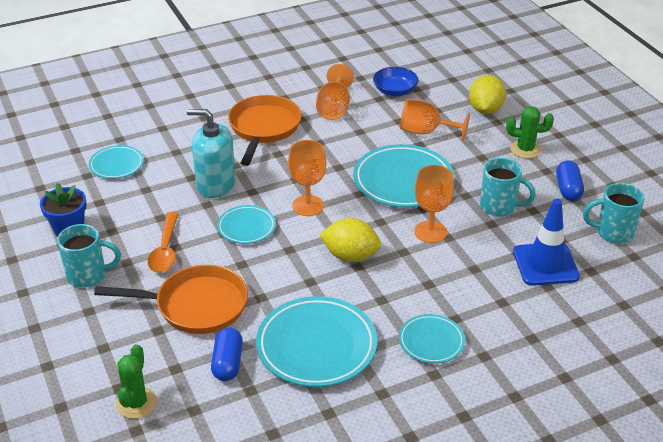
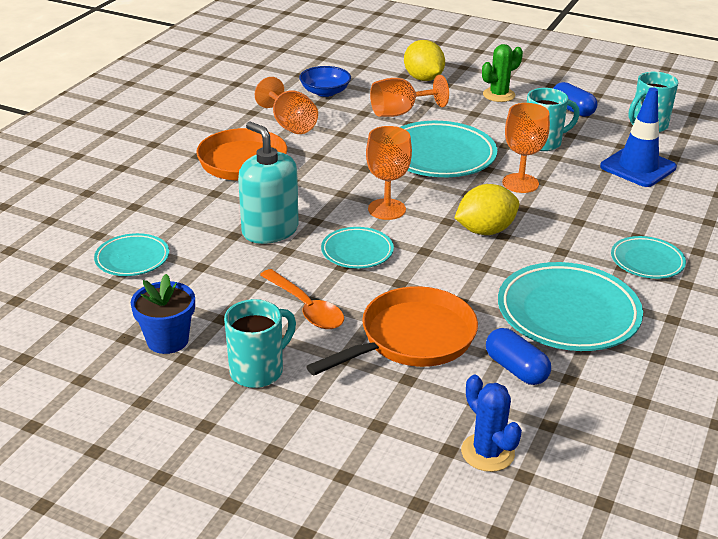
camera: 40 degrees left, 5 degrees down
(136, 403) = (487, 452): green cactus -> blue cactus
(215, 184) = (270, 230): turquoise soap dispenser -> turquoise soap dispenser turned 75 degrees clockwise

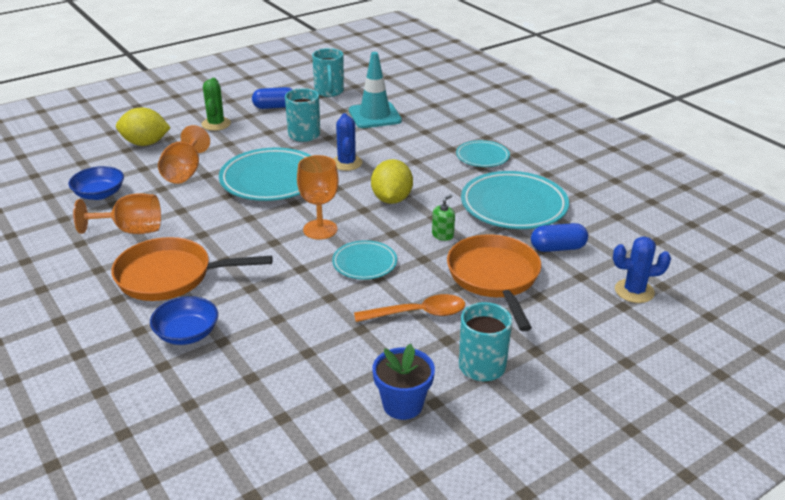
camera: 60 degrees left, 0 degrees up
(132, 259) = (255, 392): turquoise plate -> none
(179, 201) = (187, 333): none -> blue bowl
(270, 230) = (290, 296): turquoise soap dispenser -> none
(454, 282) = (442, 235): none -> green soap dispenser
(520, 183) = (346, 163): orange goblet -> blue cactus
(638, 167) = (375, 116): blue traffic cone -> turquoise traffic cone

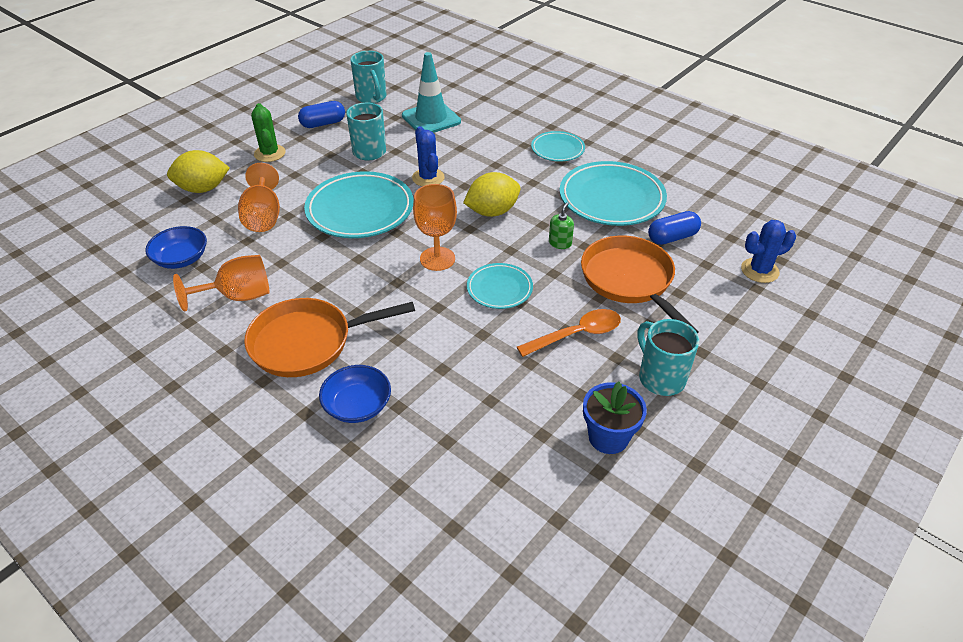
camera: 15 degrees left, 10 degrees up
(391, 199) = (492, 212): yellow lemon -> yellow lemon turned 75 degrees clockwise

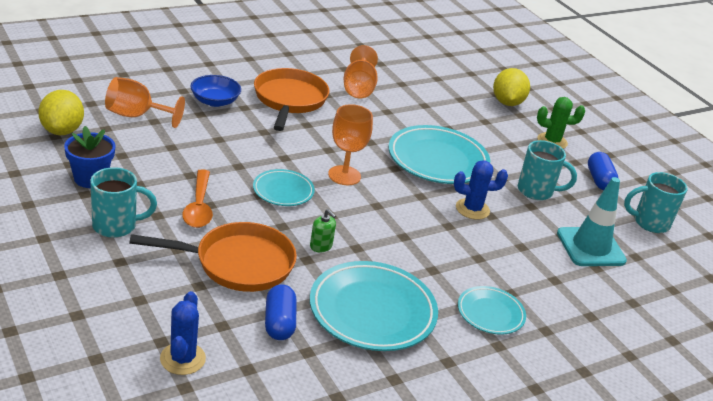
camera: 105 degrees right, 10 degrees down
(181, 259) = (416, 78): blue bowl -> none
(263, 216) = (453, 117): orange goblet -> orange goblet (136, 116)
(492, 212) = (395, 226): yellow lemon -> yellow lemon (62, 130)

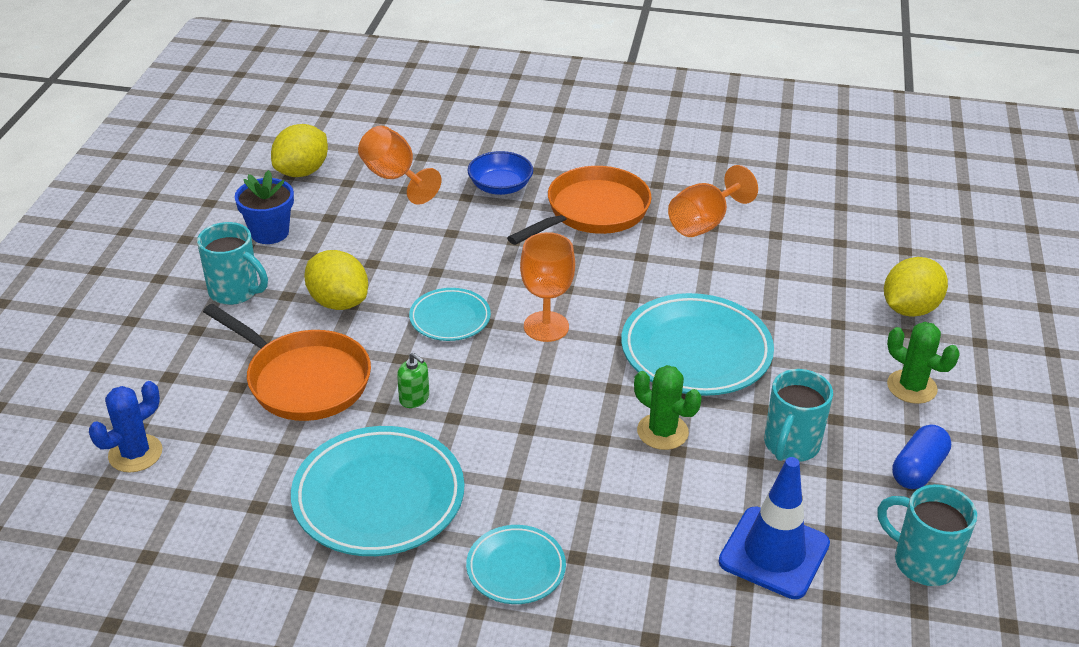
camera: 45 degrees right, 5 degrees up
(199, 207) = (338, 302): orange spoon -> yellow lemon
(279, 323) = (267, 462): blue capsule -> none
(321, 246) = (414, 398): green soap dispenser -> green soap dispenser turned 45 degrees counterclockwise
(472, 209) = (662, 432): blue cactus -> green cactus
(536, 191) = (790, 445): turquoise mug -> turquoise mug turned 60 degrees clockwise
(590, 247) = (774, 553): turquoise traffic cone -> blue traffic cone

